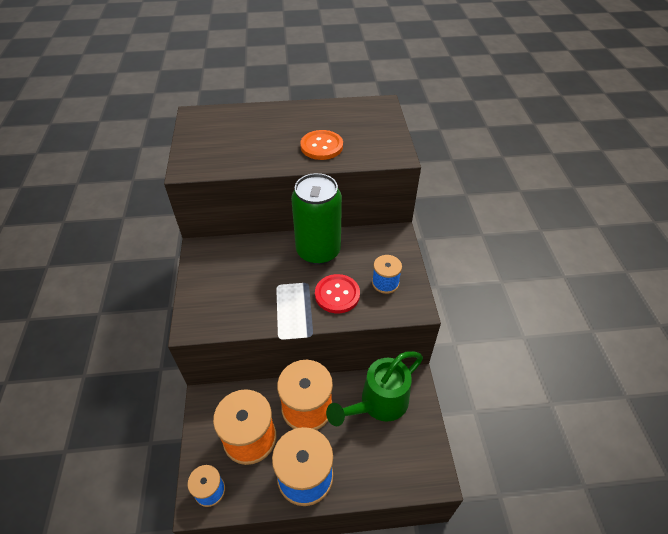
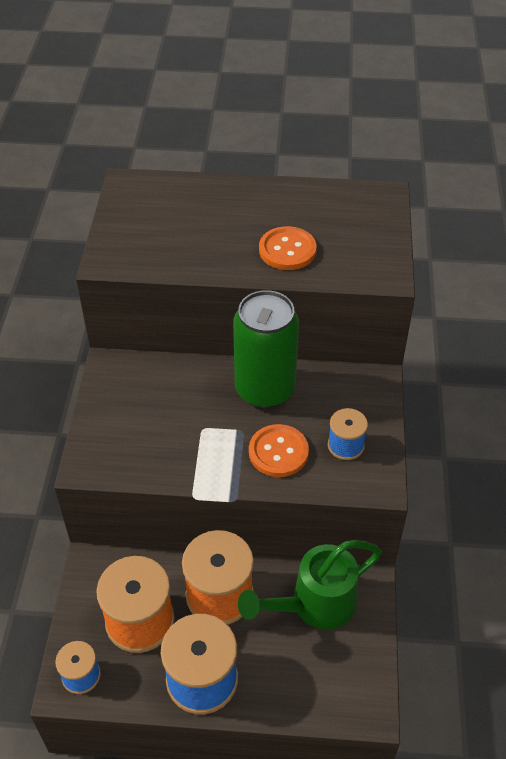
camera: 10 degrees right, 0 degrees up
(337, 294) = (278, 452): red button -> orange button

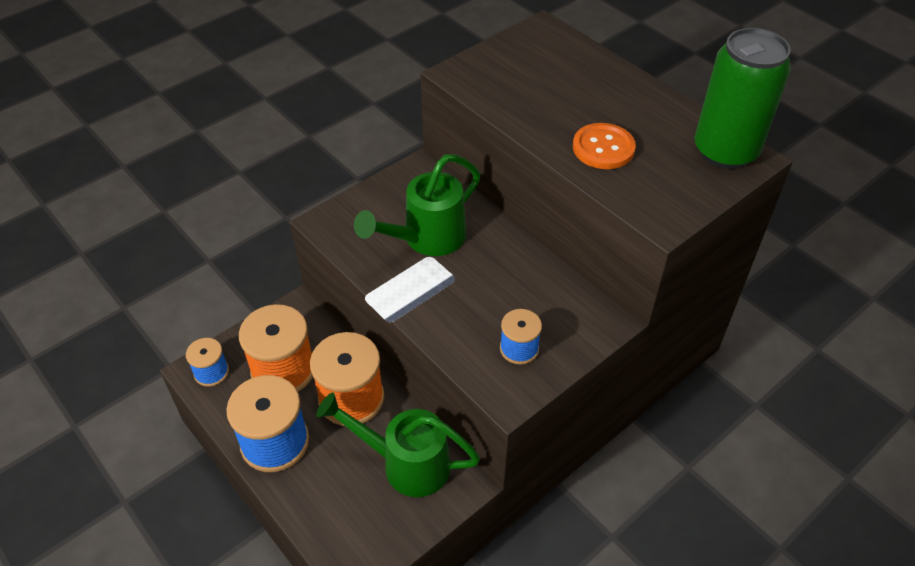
camera: 45 degrees right, 0 degrees up
(185, 417) = (426, 239): none -> green watering can
(265, 389) = (509, 262): green can -> green can (725, 151)
(278, 452) = (462, 313): orange button -> none

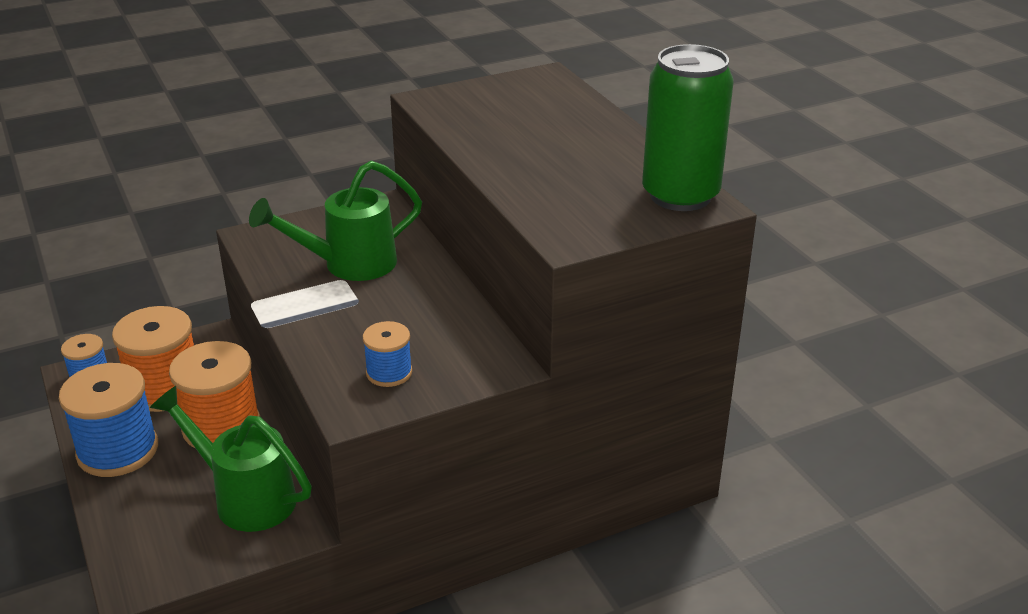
camera: 15 degrees right, 15 degrees down
(603, 148) = (542, 175): orange button -> none

